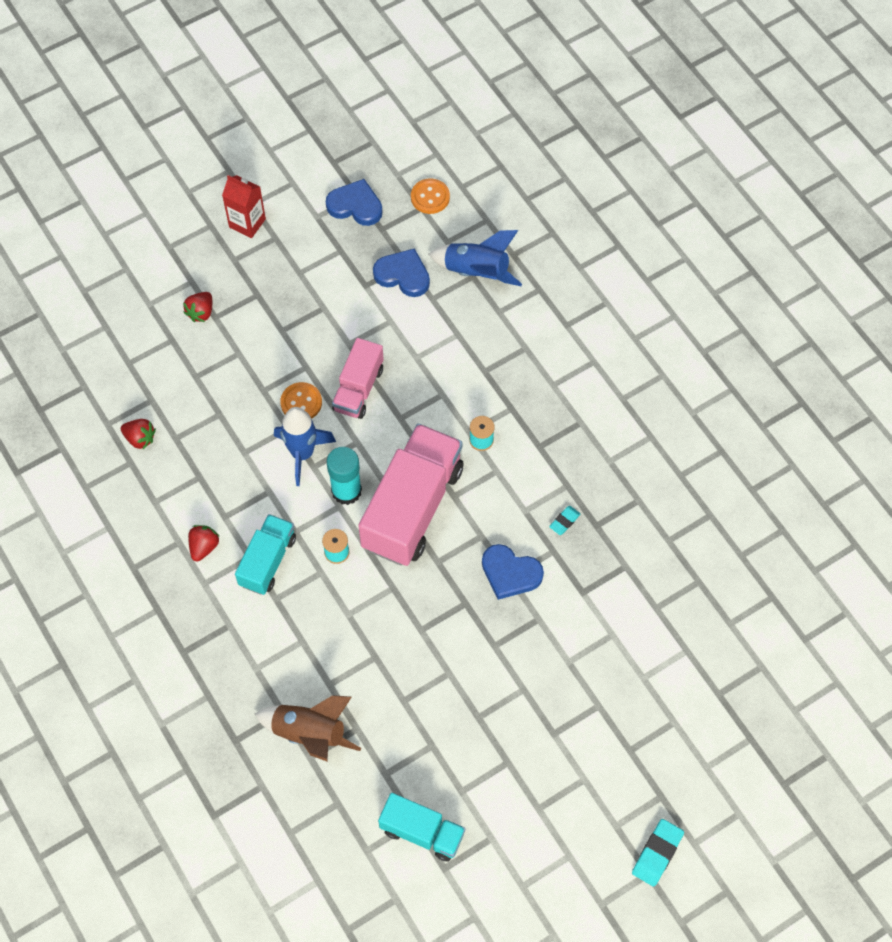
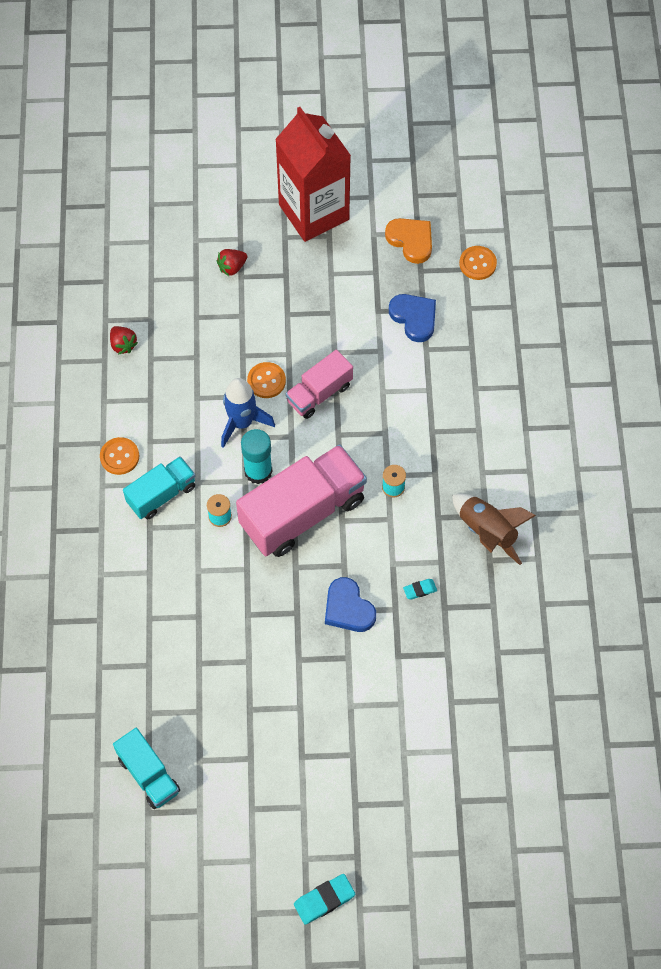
camera: 30 degrees right, 0 degrees up
(204, 546) = (119, 457): red strawberry -> orange button
(247, 223) = (314, 212): red carton -> red carton, size x2.08
(309, 733) = (110, 648): brown rocket -> brown rocket (487, 532)
(355, 206) = (411, 241): blue heart -> orange heart
(476, 272) = (477, 345): blue rocket -> none

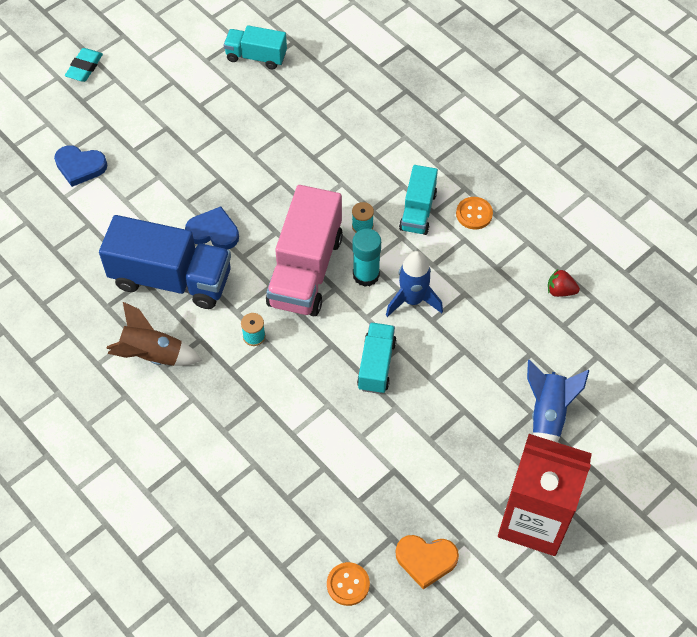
camera: 140 degrees right, 5 degrees down
(232, 267) = (547, 415): red strawberry -> blue rocket
(266, 381) = (426, 344): orange button -> none
(319, 393) = (376, 365): pink truck -> turquoise truck
(414, 318) = (358, 487): blue heart -> blue heart (80, 166)
(420, 590) = (171, 279): turquoise eraser -> blue truck

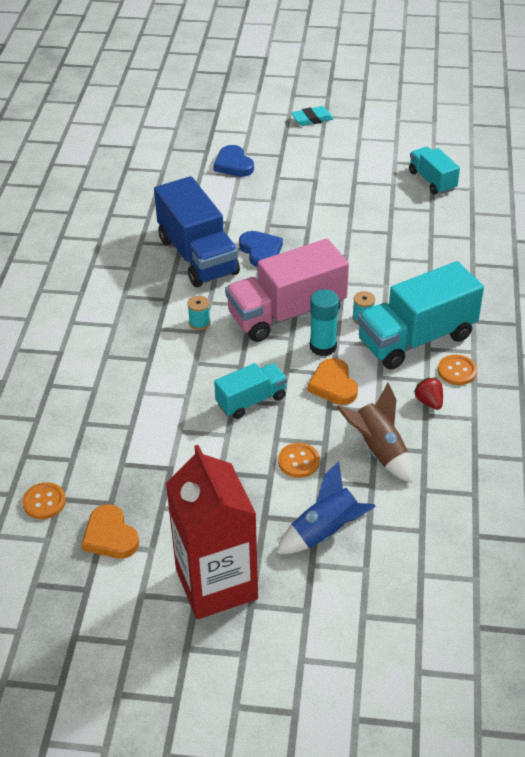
camera: 50 degrees right, 15 degrees down
(152, 355) = (127, 285): brown rocket -> brown rocket (379, 450)
(412, 300) = (333, 385): blue rocket -> orange heart
(418, 211) = (416, 339): turquoise truck -> turquoise truck, size x1.79
(467, 381) = (298, 461): none -> orange button
(560, 291) = (454, 467): red strawberry -> red strawberry (429, 402)

